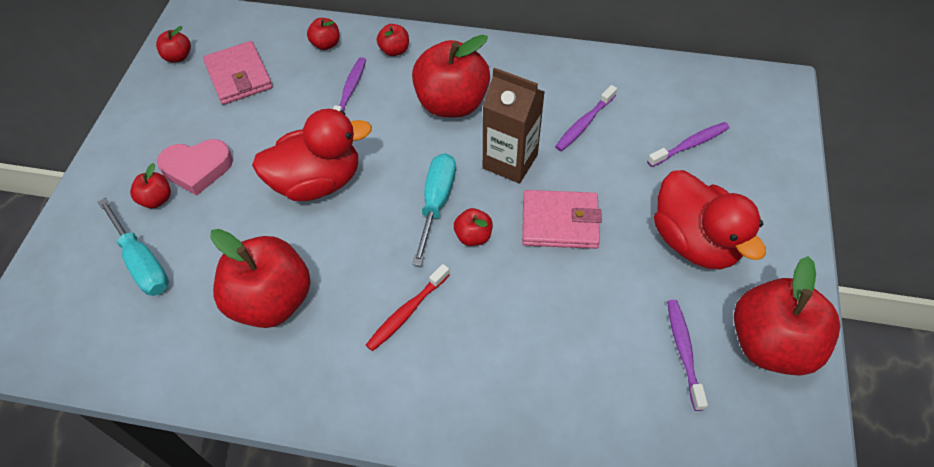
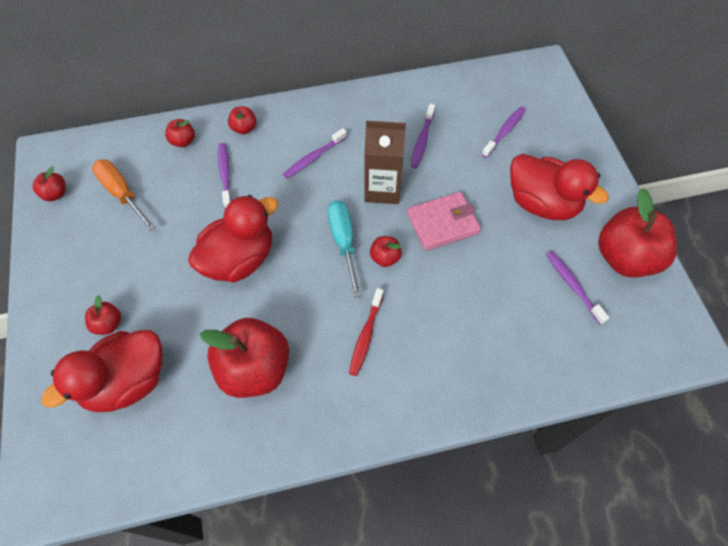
camera: 25 degrees left, 5 degrees up
(142, 263) = (127, 382): turquoise screwdriver -> red duck
(197, 169) = (130, 285): pink heart -> none
(239, 76) = (121, 193): pink wallet -> orange screwdriver
(452, 103) = (314, 158): red apple -> purple toothbrush

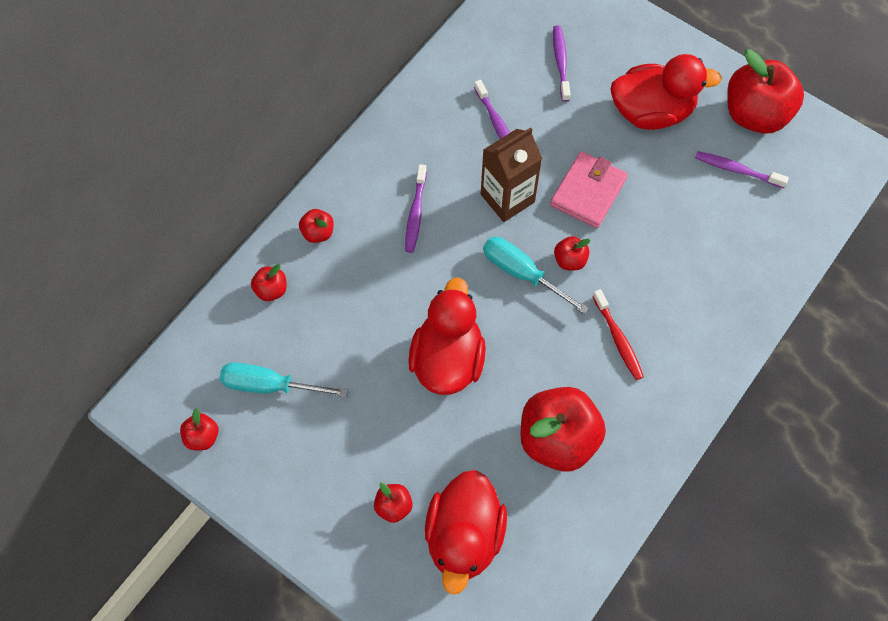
camera: 40 degrees left, 5 degrees up
(121, 193) = (268, 385): orange screwdriver -> turquoise screwdriver
(225, 174) = (349, 292): purple toothbrush -> none

